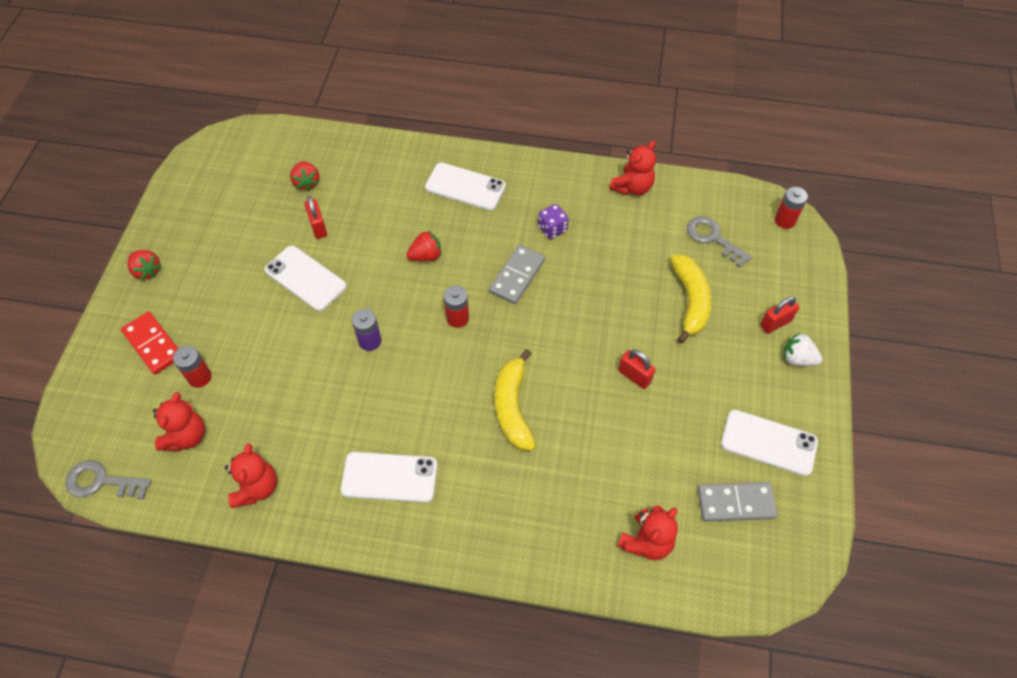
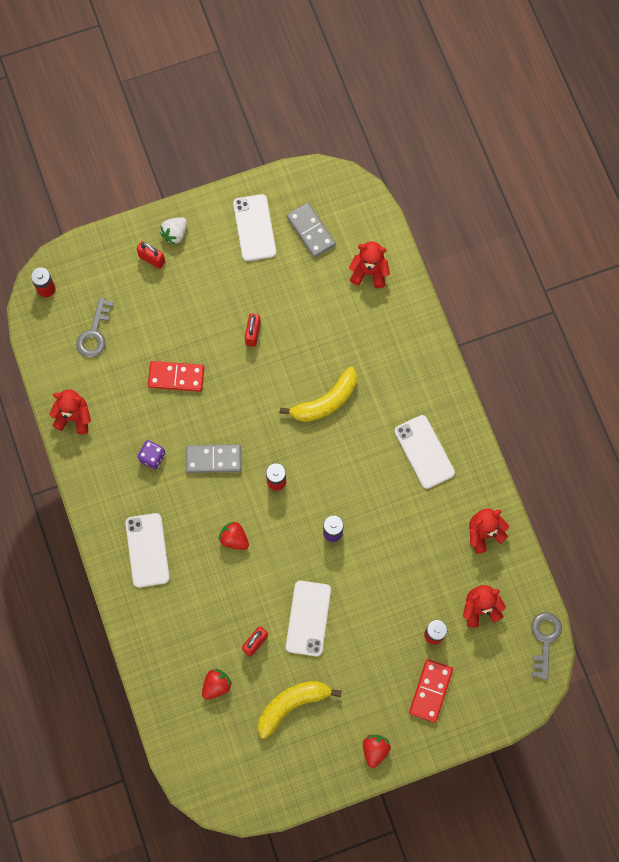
camera: 120 degrees left, 15 degrees up
(102, 482) = (544, 640): grey key -> grey key turned 150 degrees counterclockwise
(625, 284) = (176, 377): none -> red domino
(690, 301) = (165, 324): yellow banana -> yellow banana (292, 705)
(797, 358) = (175, 234): white strawberry -> white strawberry turned 45 degrees clockwise

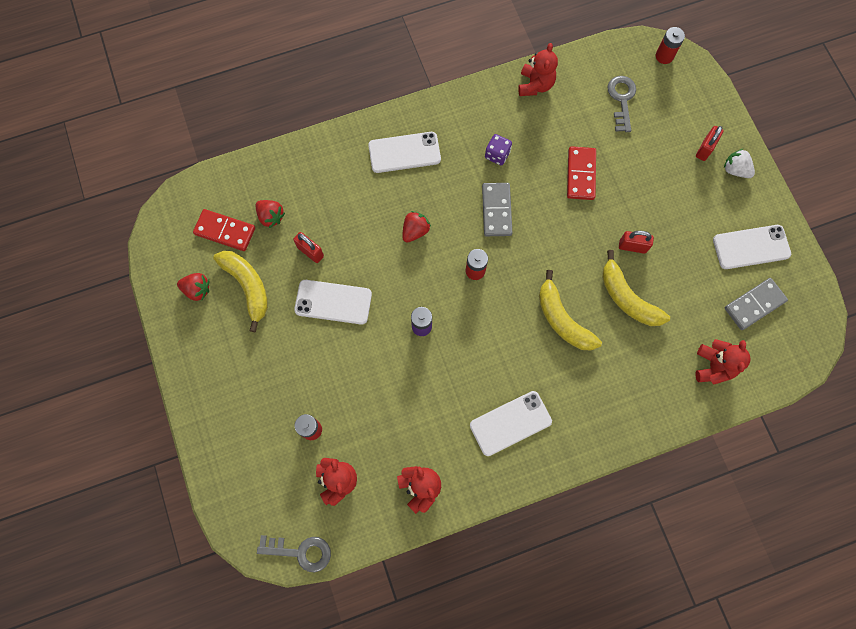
camera: 90 degrees right, 0 degrees up
(94, 333) = (621, 100): grey key -> grey key turned 75 degrees clockwise
(304, 342) = (627, 298): none -> yellow banana
(375, 750) = (197, 367): red strawberry -> red strawberry (197, 290)
(430, 691) = (253, 424): red domino -> red domino (225, 231)

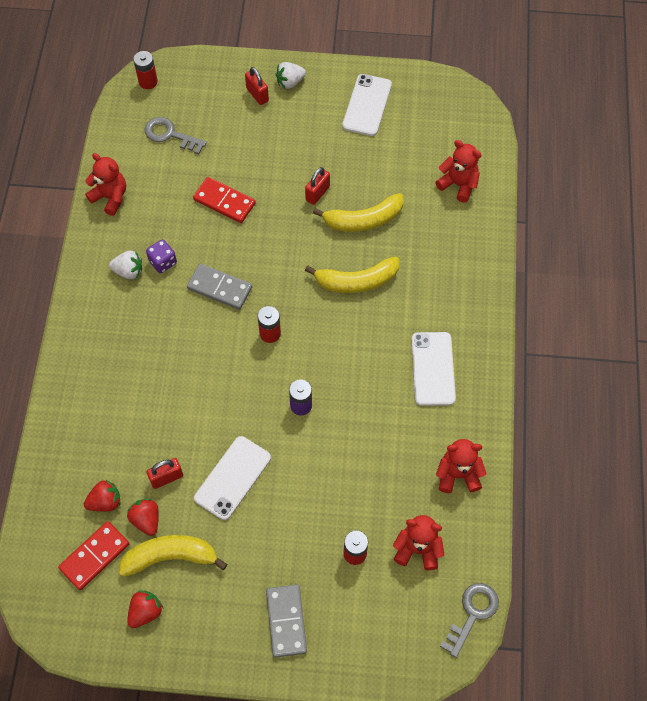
camera: 65 degrees left, 10 degrees down
(404, 152) = (110, 343): white phone -> none
(415, 231) = (200, 369): red strawberry -> red strawberry (146, 520)
(475, 133) = (128, 271): none -> white strawberry
(754, 305) = (419, 128): grey domino -> grey domino (286, 621)

